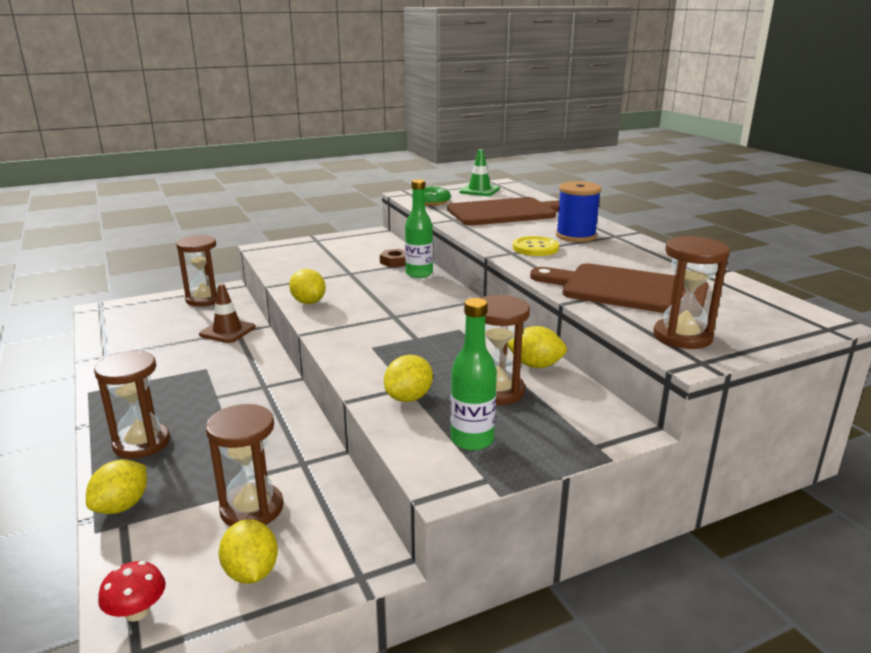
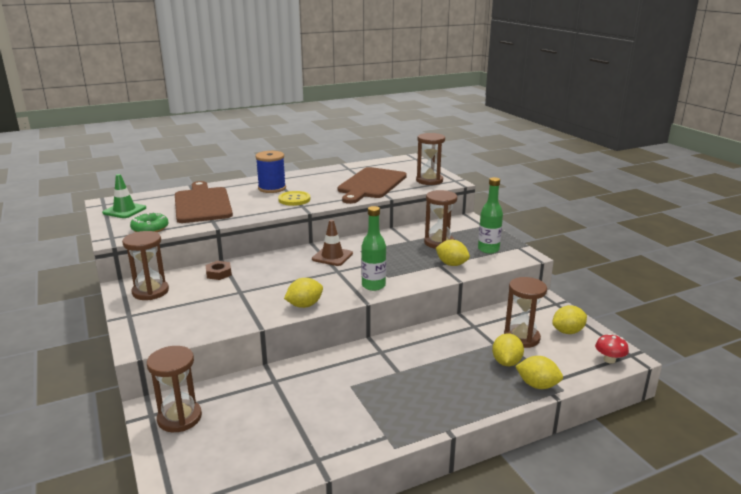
camera: 90 degrees left, 0 degrees up
(141, 443) = (468, 394): brown hourglass -> brown hourglass (150, 291)
(227, 331) = (273, 386): brown traffic cone -> brown traffic cone (332, 256)
(419, 274) = (252, 263): green bottle -> green bottle (373, 285)
(535, 365) = (408, 233): yellow lemon -> yellow lemon (506, 362)

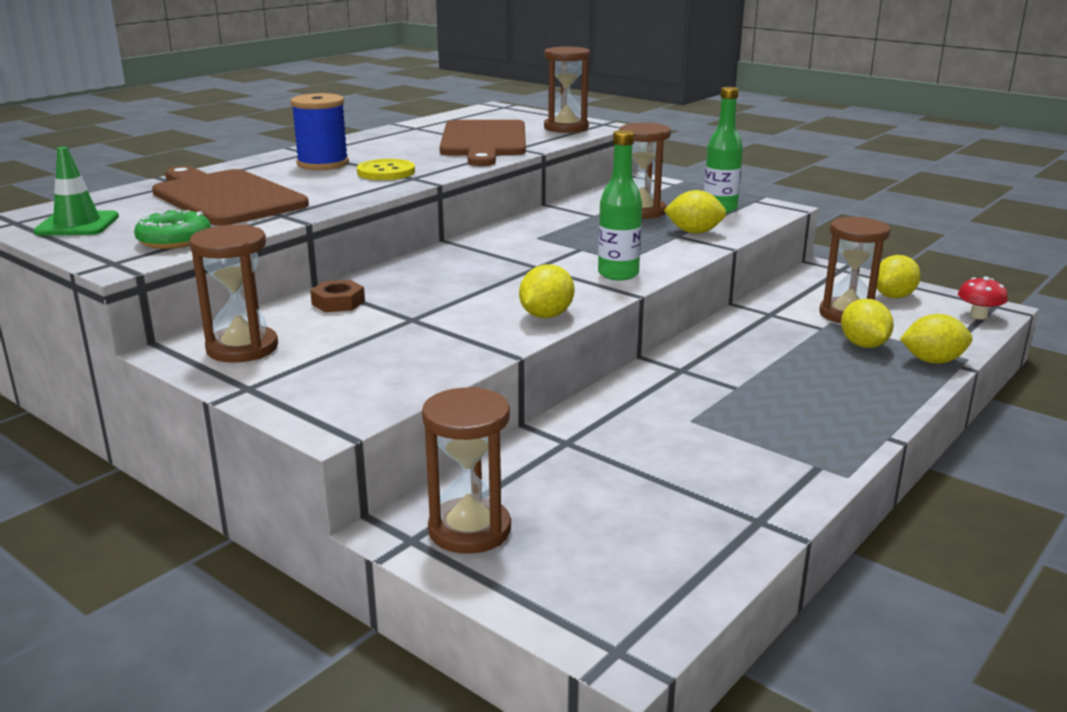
camera: 25 degrees left, 0 degrees up
(332, 256) = (503, 251): brown traffic cone -> none

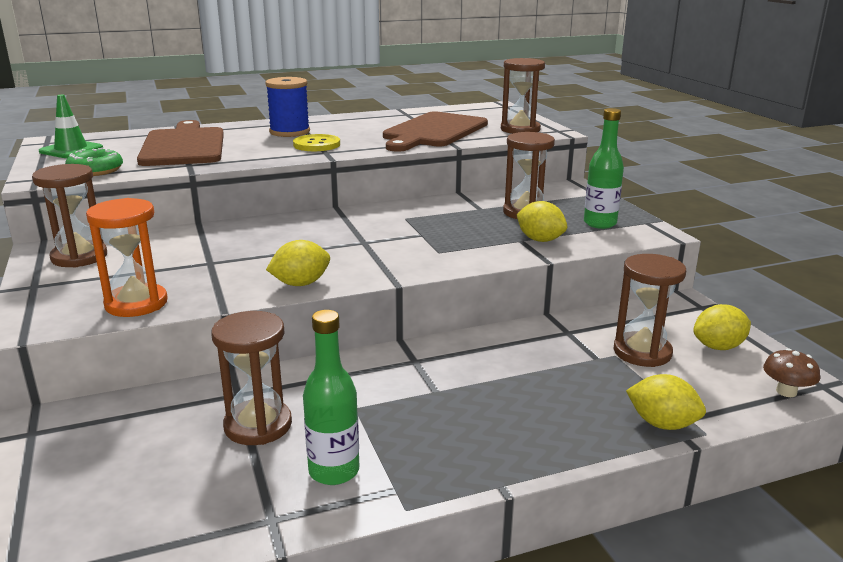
camera: 30 degrees right, 0 degrees up
(338, 302) = (188, 238): brown nut -> none
(409, 373) = (136, 303): none -> orange hourglass
(469, 530) = (73, 440): brown hourglass -> brown hourglass (258, 425)
(618, 274) = (413, 262): green bottle -> green bottle (334, 471)
(863, 345) = (613, 386): yellow lemon -> none
(978, 316) = (786, 391): red mushroom -> brown mushroom

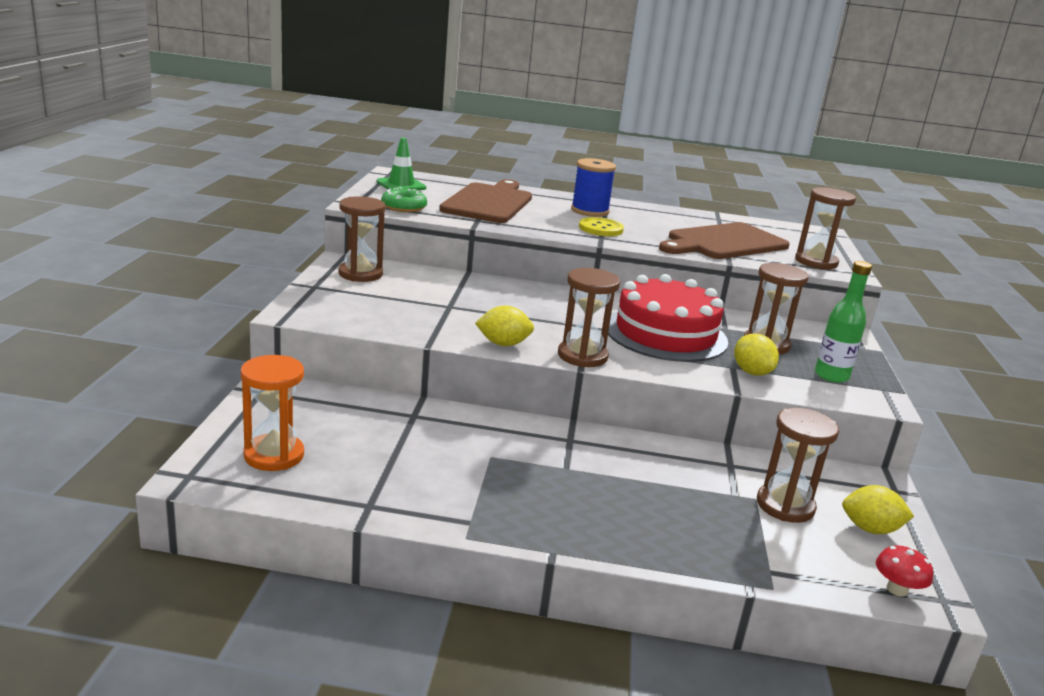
camera: 25 degrees right, 0 degrees up
(136, 303) = (372, 321): orange hourglass -> orange hourglass (274, 455)
(258, 425) = (410, 442): brown hourglass -> brown hourglass (582, 356)
(334, 471) = (437, 492): green bottle -> none
(438, 228) = (665, 334): none -> red cake
(662, 424) = (739, 565): yellow lemon -> none
(786, 391) = (897, 589): brown mushroom -> red mushroom

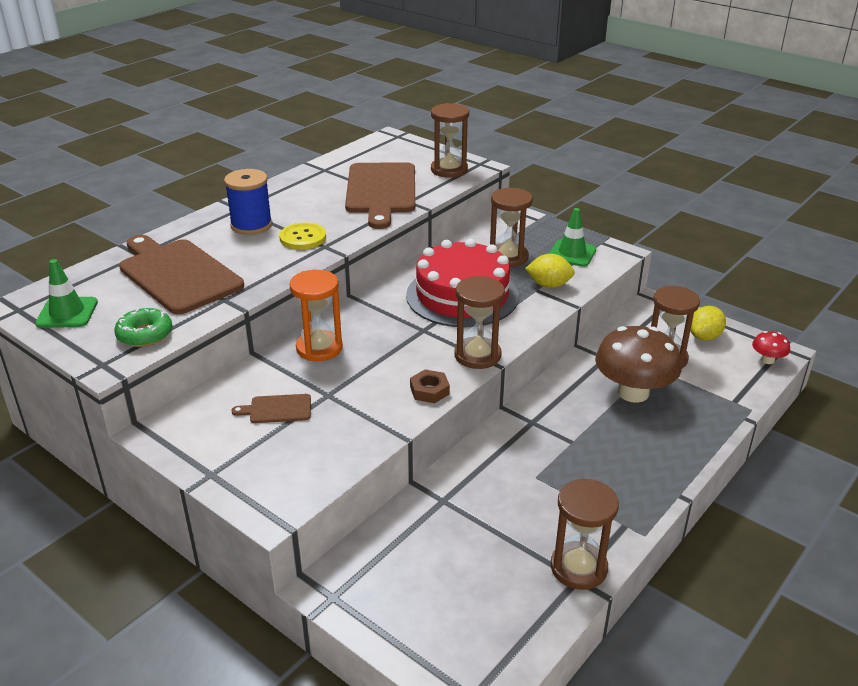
camera: 55 degrees left, 10 degrees up
(274, 455) = (465, 621): orange hourglass -> orange hourglass (319, 348)
(360, 274) = (202, 429): brown hourglass -> brown hourglass (578, 568)
(410, 292) = (277, 409): none -> brown cutting board
(503, 344) = (429, 390): yellow lemon -> brown nut
(692, 493) = (633, 392): none -> brown mushroom
(831, 376) = (572, 253): green bottle -> green traffic cone

